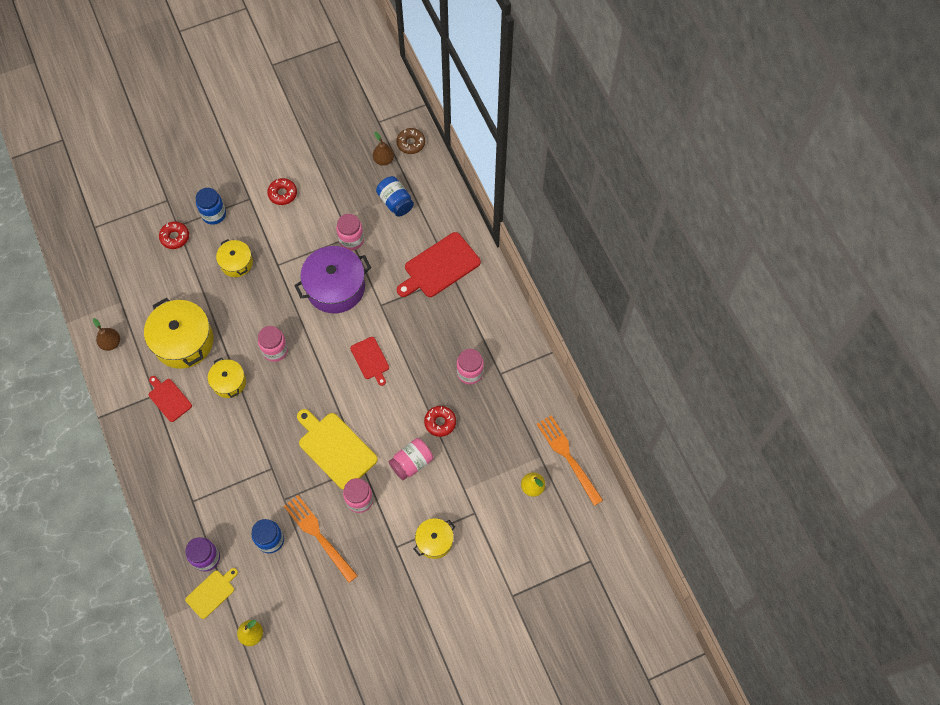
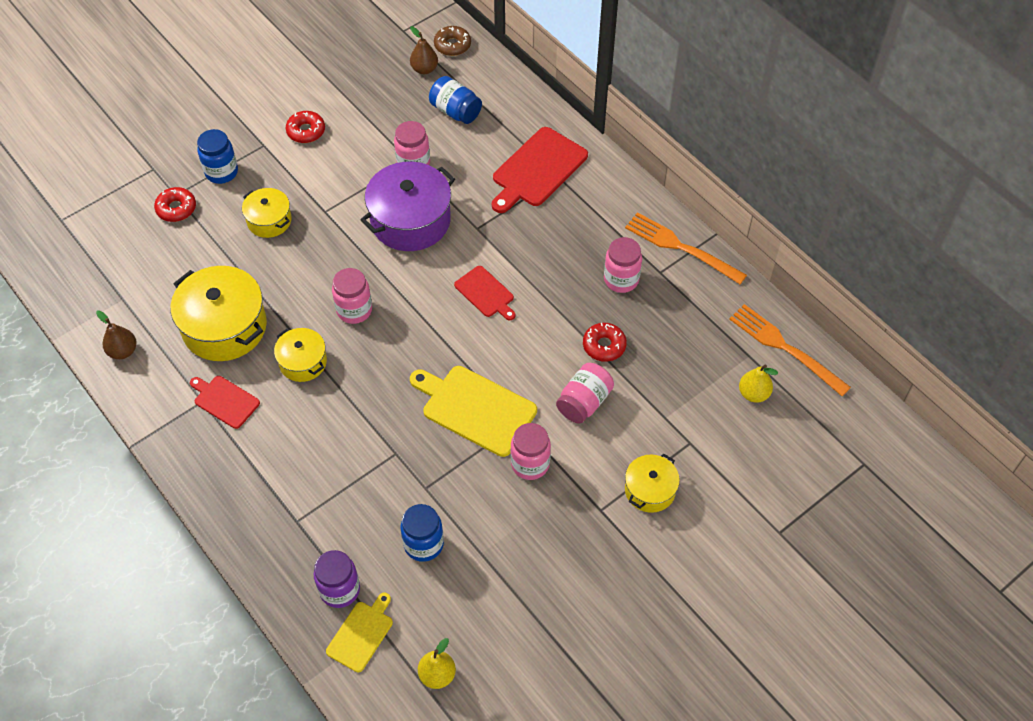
camera: 15 degrees left, 10 degrees down
(318, 535) = (488, 522): orange fork -> orange fork (680, 247)

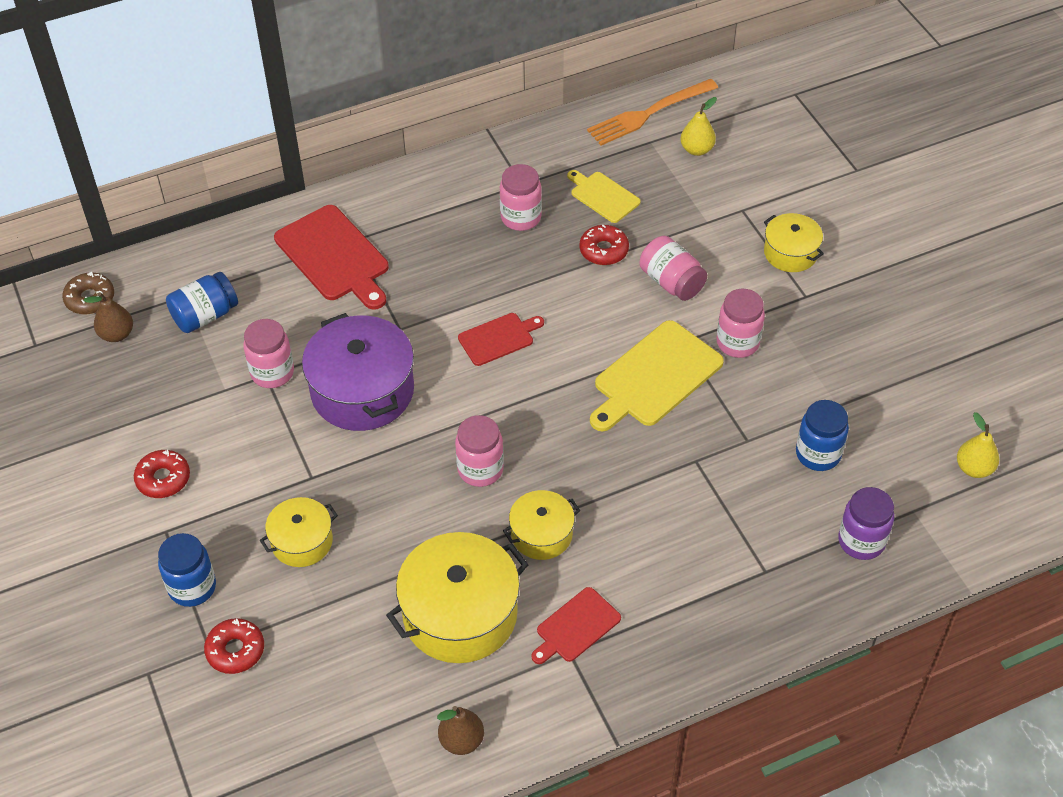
camera: 75 degrees left, 5 degrees down
(361, 634) = (918, 529): yellow cutting board -> yellow cutting board (603, 196)
(680, 247) = (494, 161): orange fork -> none

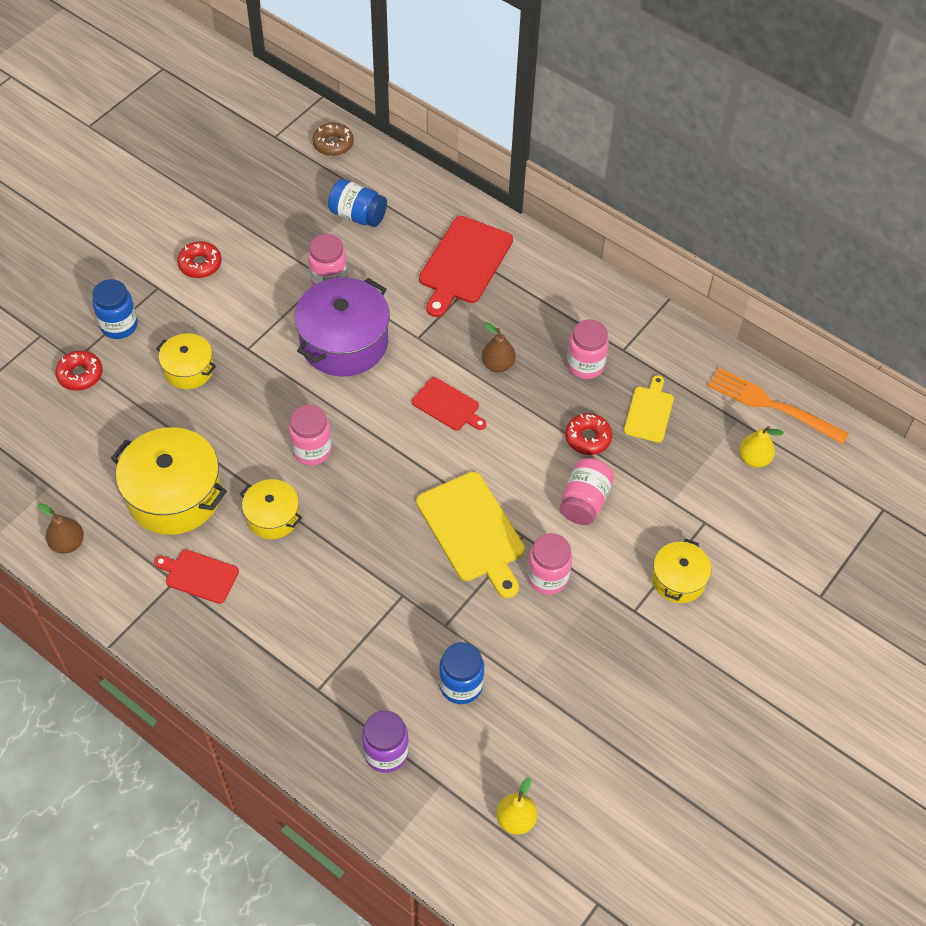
camera: 60 degrees right, 5 degrees up
(117, 334) = (310, 175): brown pear -> brown pear (498, 365)
(655, 377) = (473, 531): yellow cutting board -> yellow cutting board turned 135 degrees counterclockwise

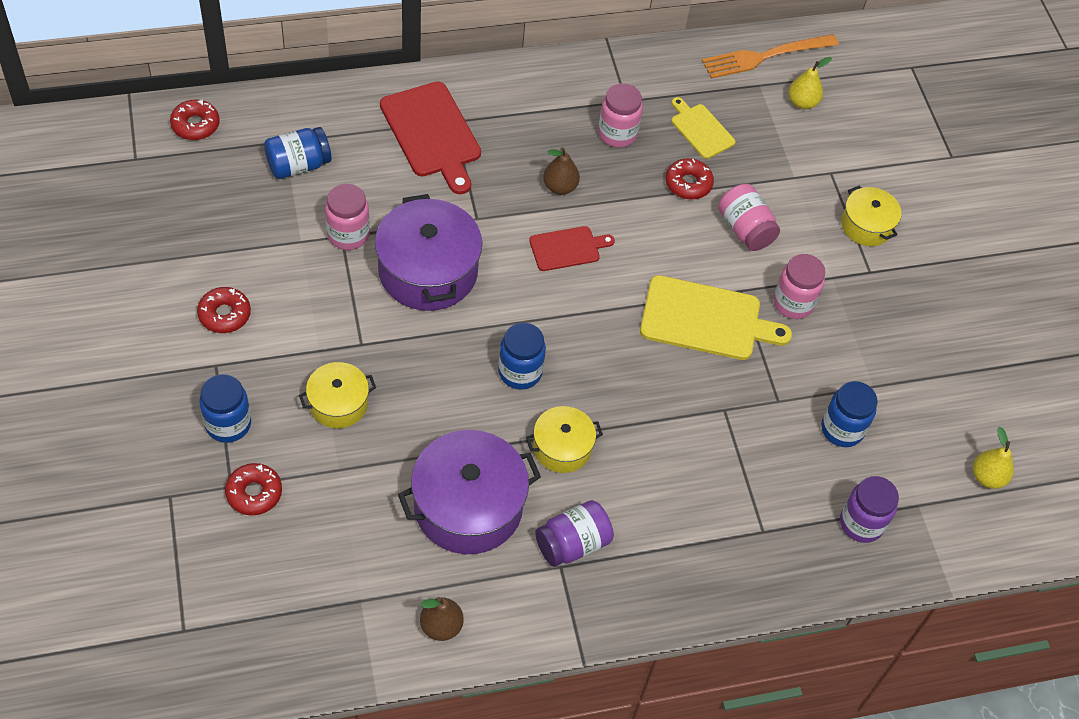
camera: 55 degrees left, 0 degrees up
(174, 495) = (468, 506): yellow pot -> purple pot
(199, 576) = (572, 543): red cutting board -> purple jar
(312, 450) = (520, 372): pink jar -> blue jar
(333, 144) = (195, 125): brown donut -> red donut

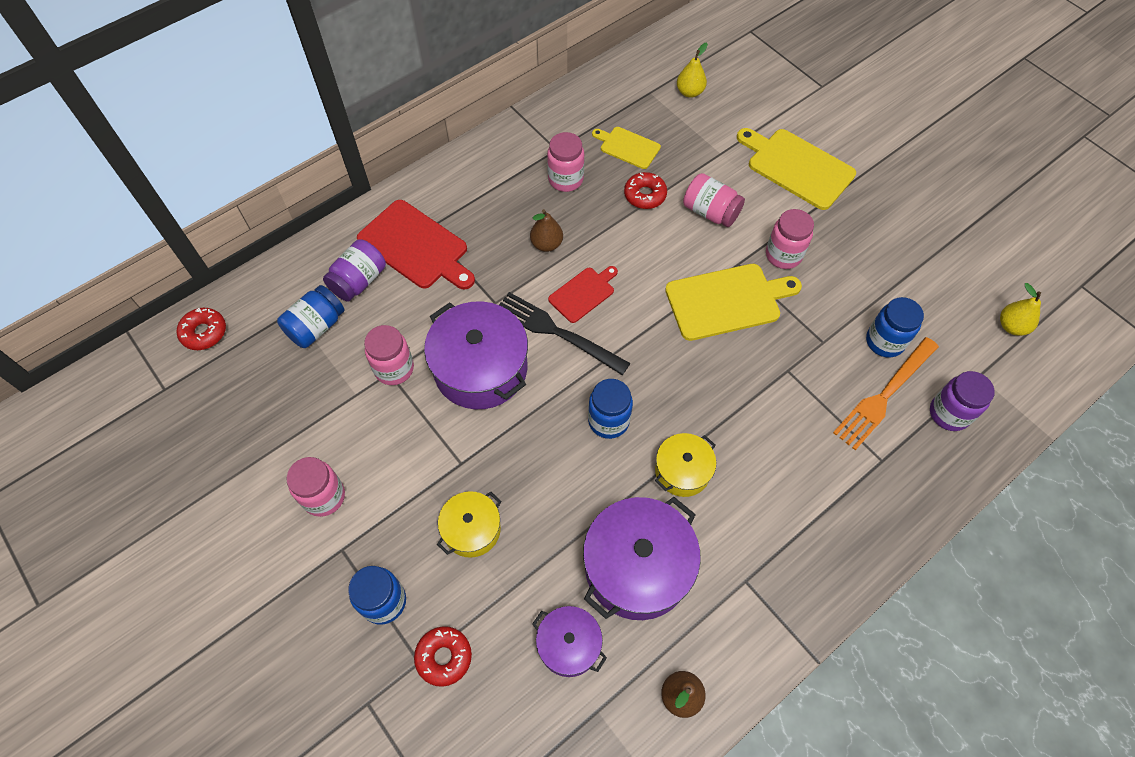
camera: 20 degrees left, 5 degrees up
(224, 314) = (324, 497): red donut -> pink jar
(368, 537) = (569, 645): none -> purple pot
(519, 271) = (556, 332): none -> black fork
(572, 543) = (742, 554): purple jar -> purple jar (359, 281)
(764, 57) = (639, 69): orange fork -> orange fork (884, 396)
(866, 225) = (797, 167): yellow pot -> yellow cutting board

